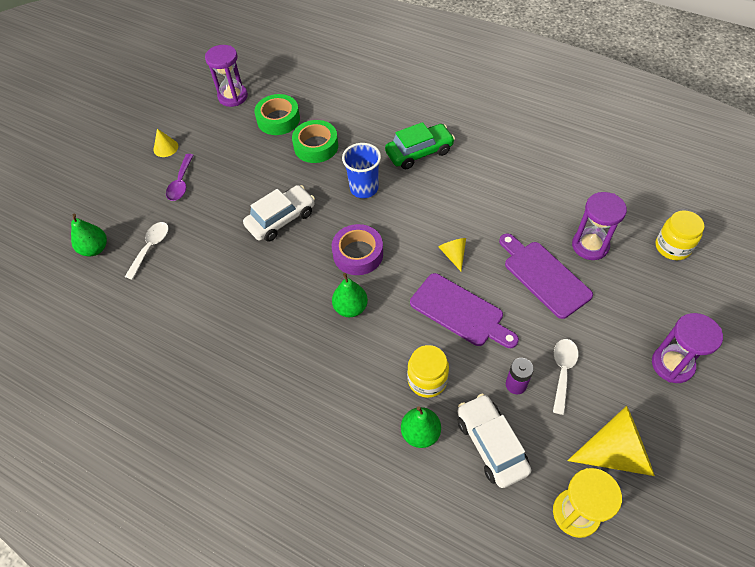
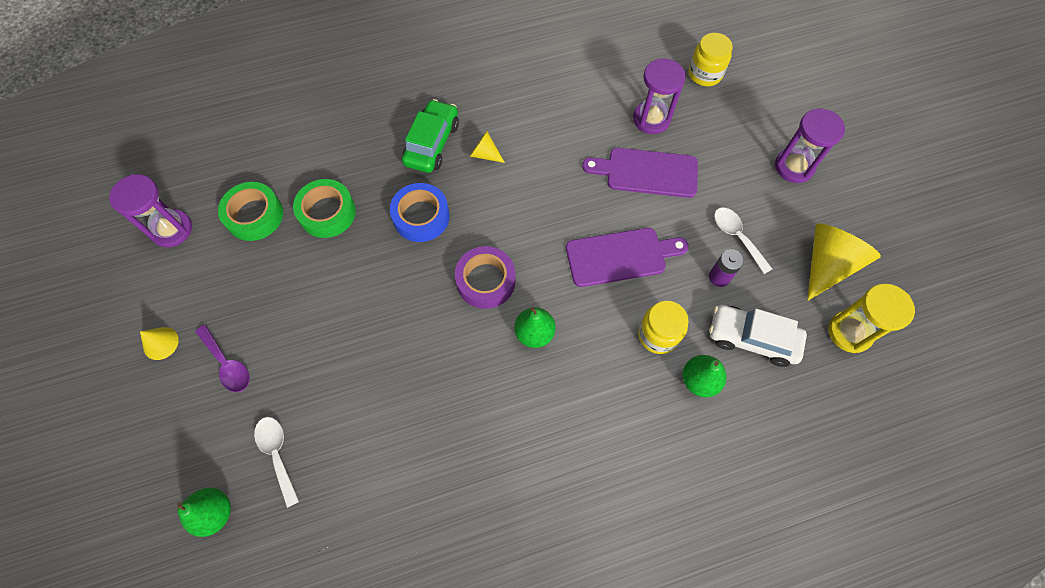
camera: 50 degrees left, 10 degrees up
(281, 219) = (378, 310): white car -> none
(364, 188) = (421, 217): blue cup -> blue tape
(453, 255) = (563, 213): yellow cone -> yellow cone (485, 154)

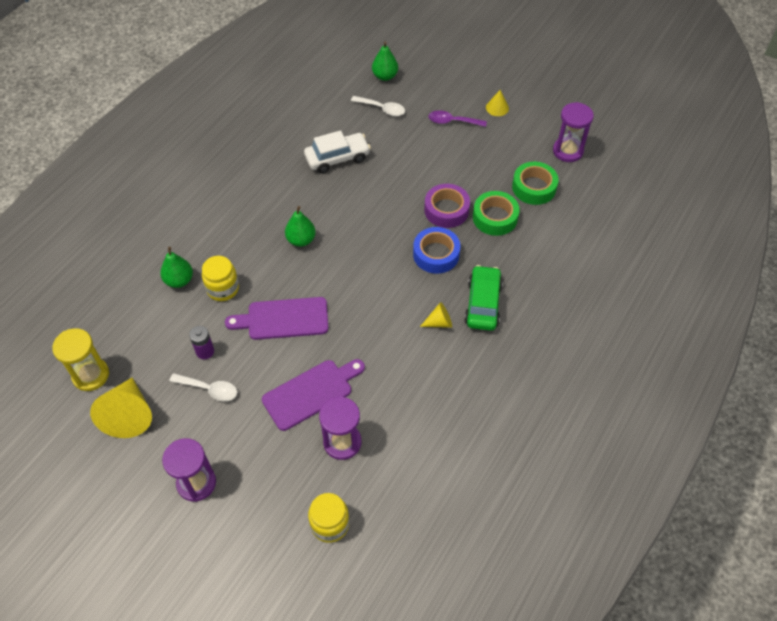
camera: 140 degrees right, 10 degrees down
(432, 143) = (483, 304): green car -> green car turned 150 degrees counterclockwise
(486, 281) = (357, 247): purple tape -> purple tape (446, 210)
(620, 257) = (283, 319): purple cutting board -> purple cutting board turned 45 degrees clockwise
(752, 339) = (158, 326): white car -> white car (337, 158)

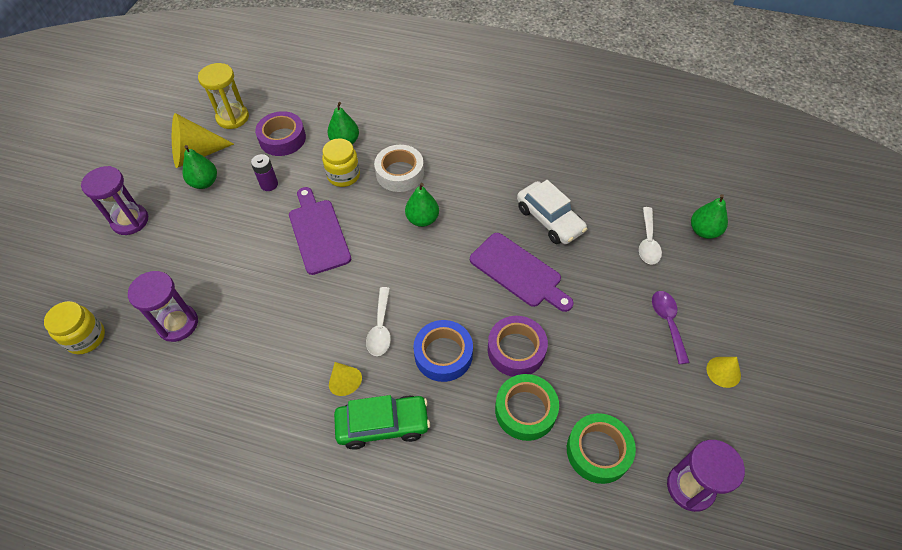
camera: 75 degrees right, 0 degrees up
(147, 332) = (282, 139): none -> purple tape
(175, 409) = (204, 182): none -> green pear
(209, 389) = (228, 200): white spoon -> white spoon (380, 328)
(240, 245) = (400, 173): none -> white tape
(311, 393) = (233, 281): purple cutting board -> purple cutting board (518, 272)

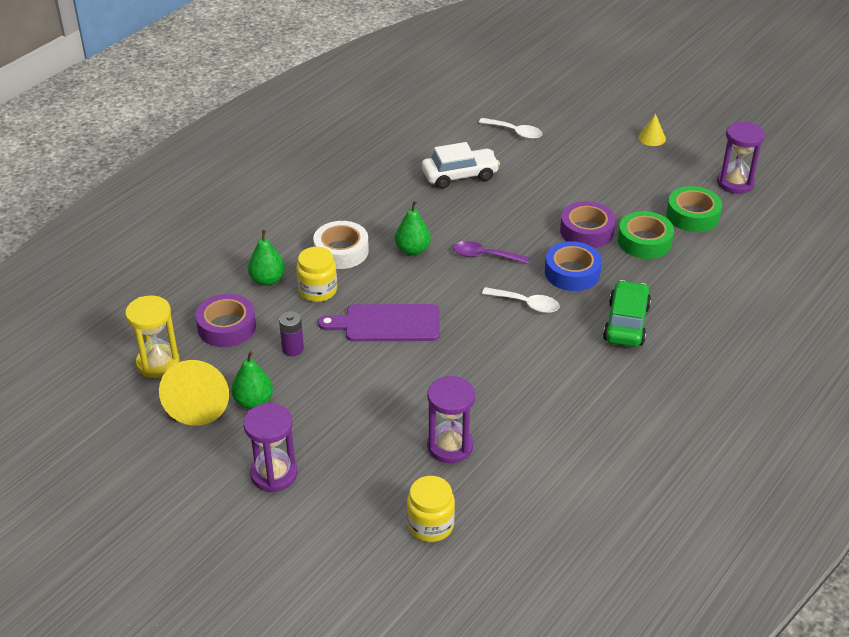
camera: 70 degrees left, 15 degrees down
(344, 381) = (573, 338): yellow cone -> none
(518, 272) = (508, 209): purple cutting board -> none
(668, 323) = (598, 148): purple spoon -> purple spoon (485, 256)
(704, 231) = (520, 102): green pear -> none

